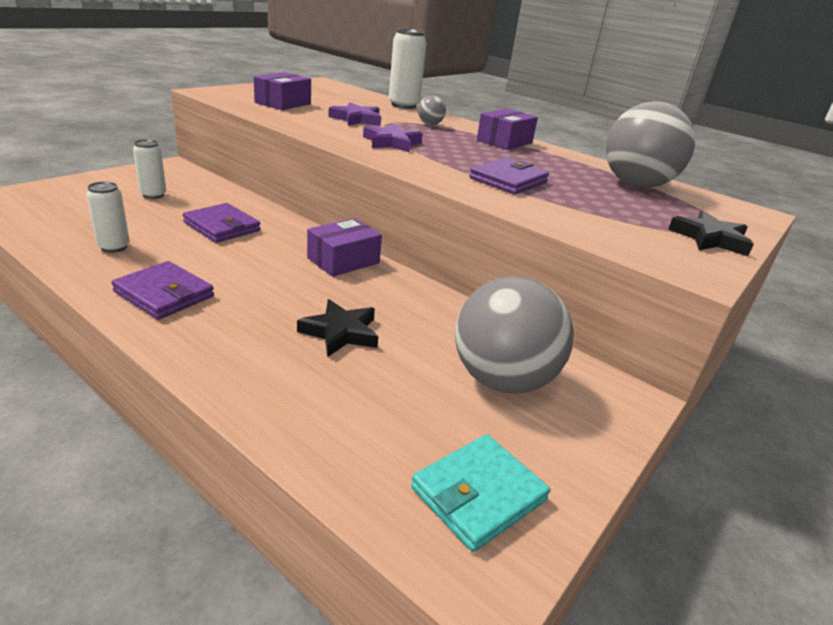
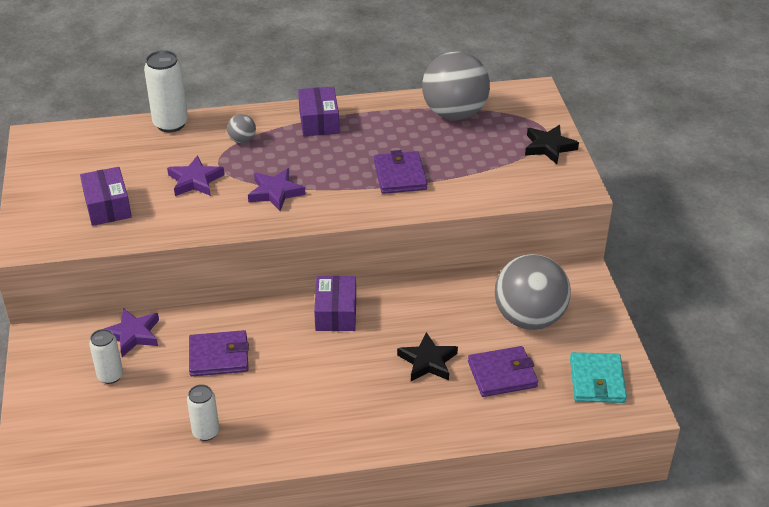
camera: 45 degrees left, 10 degrees up
(164, 294) = (309, 427): purple wallet -> purple wallet (502, 374)
(211, 191) = (133, 335): none -> purple star

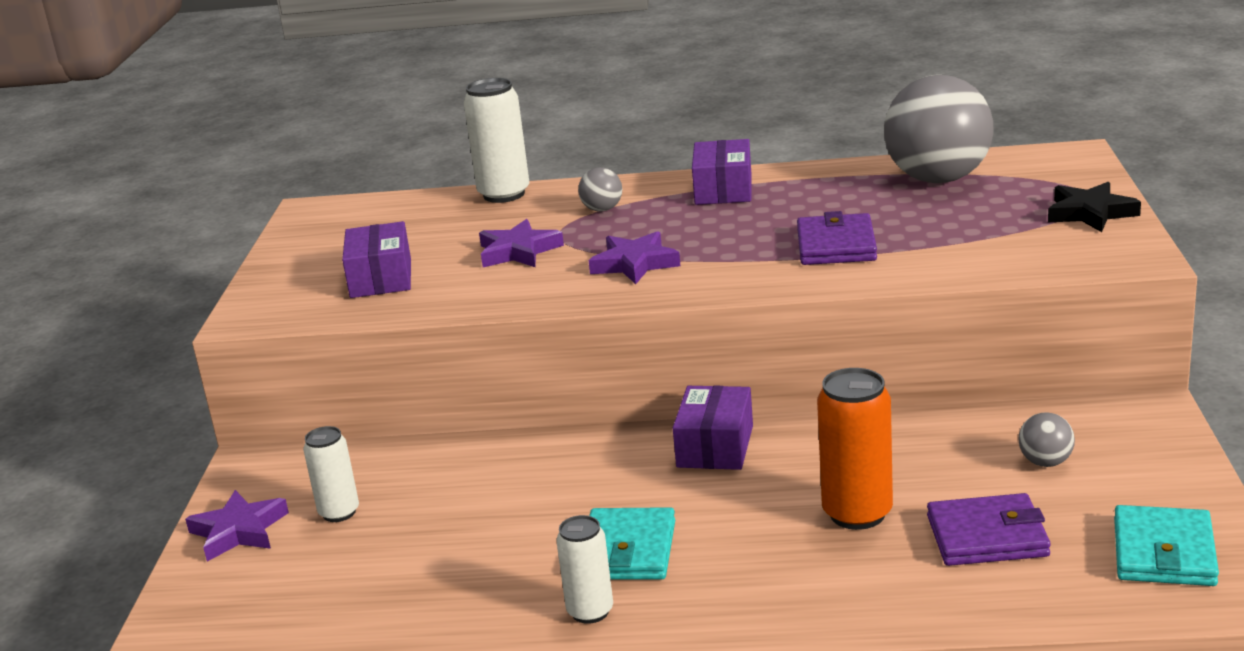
camera: 15 degrees right, 15 degrees down
(133, 335) = (390, 463): purple star -> purple star (238, 531)
(206, 432) = (463, 591): white can -> white can (590, 611)
(219, 356) = (513, 494): purple wallet -> none
(298, 396) = (627, 550): none -> turquoise wallet
(428, 361) = (857, 513): black star -> orange can
(529, 318) = (1045, 462): grey ball -> grey ball, size x0.42

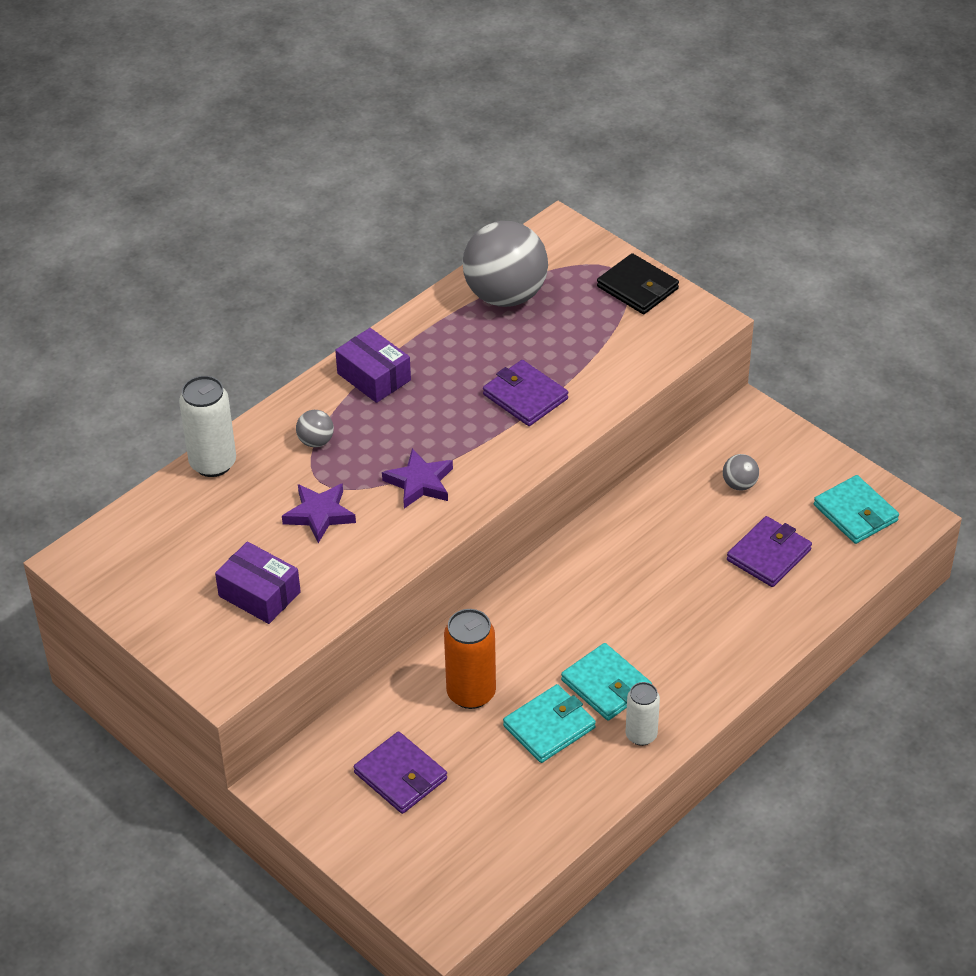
camera: 50 degrees left, 20 degrees up
(238, 531) = (358, 831): purple star -> none
(339, 512) = (400, 776): white can -> purple wallet
(519, 552) = (549, 727): none -> turquoise wallet
(715, 446) = (554, 582): purple box -> none
(857, 513) = (690, 581): orange can -> orange can (471, 693)
(1090, 213) = (637, 288): black star -> black wallet

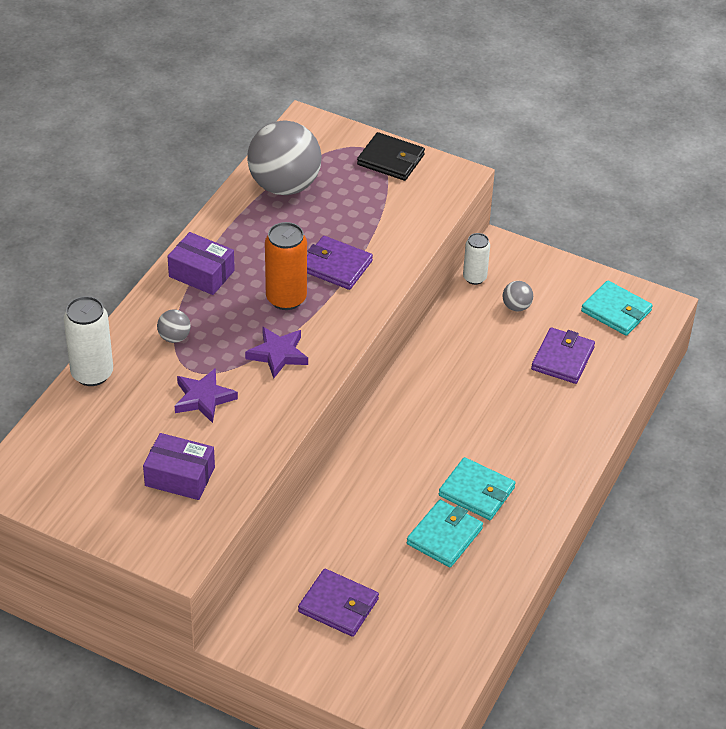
camera: 20 degrees left, 0 degrees up
(471, 693) = (369, 523): orange can -> orange can (286, 298)
(641, 735) = (521, 526): white can -> white can (474, 278)

